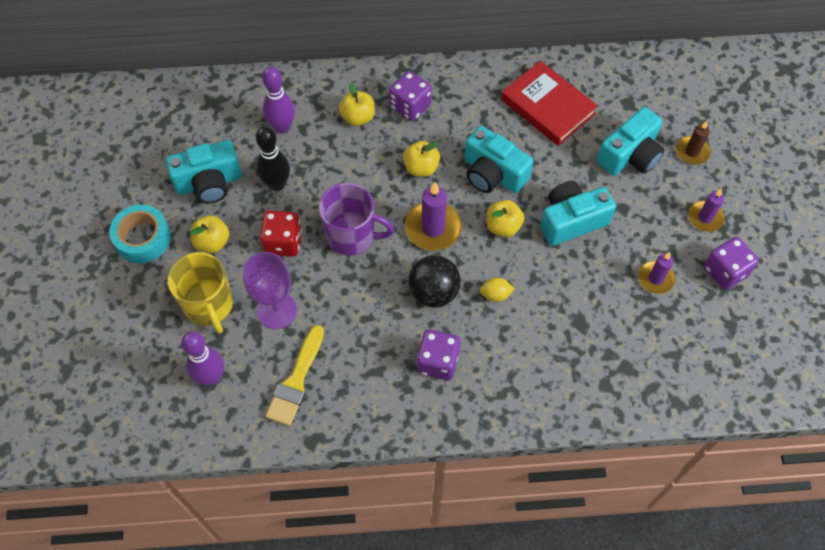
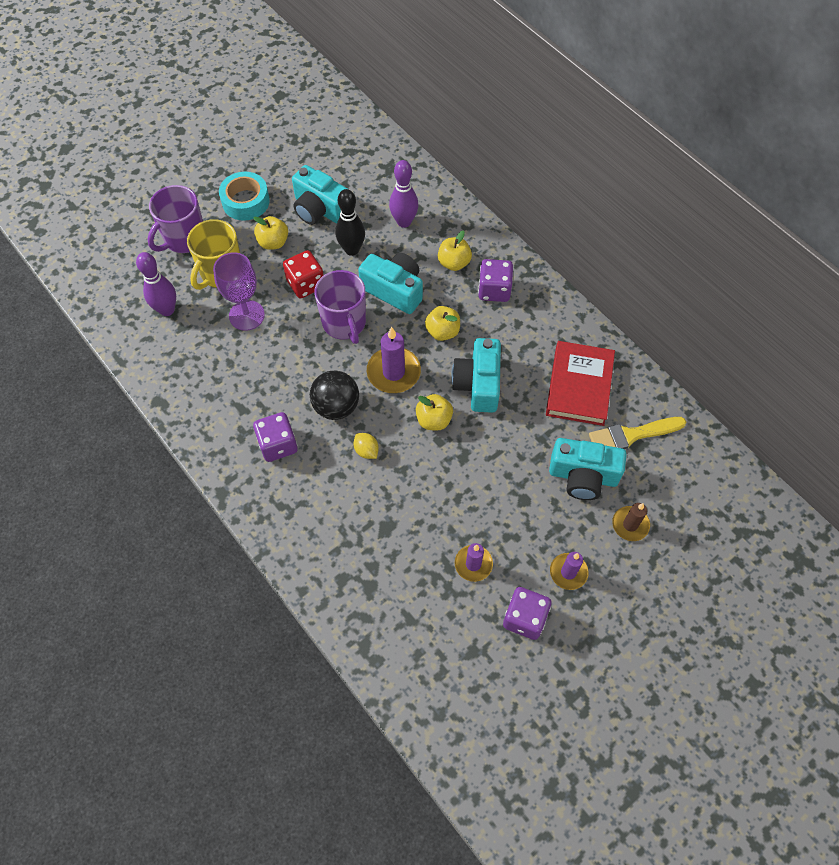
camera: 55 degrees right, 0 degrees up
(139, 316) = (184, 239): none -> purple mug
(296, 380) = (199, 362): yellow brush -> yellow brush (632, 435)
(571, 221) = (479, 467): turquoise camera -> turquoise camera (394, 290)

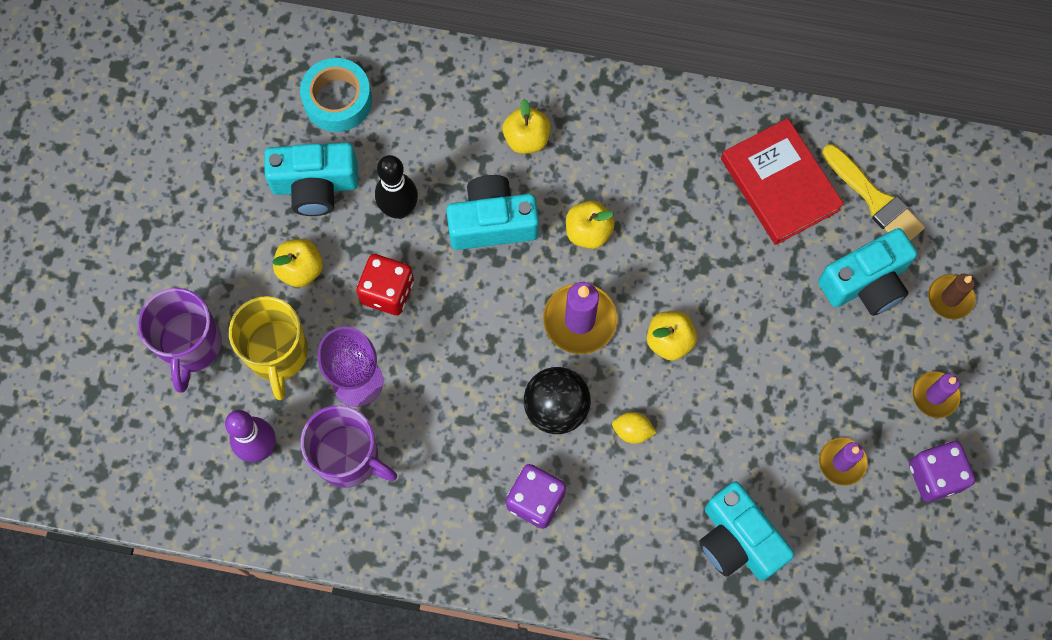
camera: 40 degrees left, 10 degrees up
(245, 201) = (217, 242): turquoise tape -> turquoise tape (337, 100)
(344, 323) = (475, 305): purple mug -> purple mug (349, 458)
(404, 222) = (425, 129): purple bowling pin -> none
(478, 384) = (678, 264): turquoise camera -> turquoise camera (738, 540)
(494, 290) = (598, 139): purple dice -> none
(632, 435) = (874, 199): yellow brush -> yellow brush turned 75 degrees counterclockwise

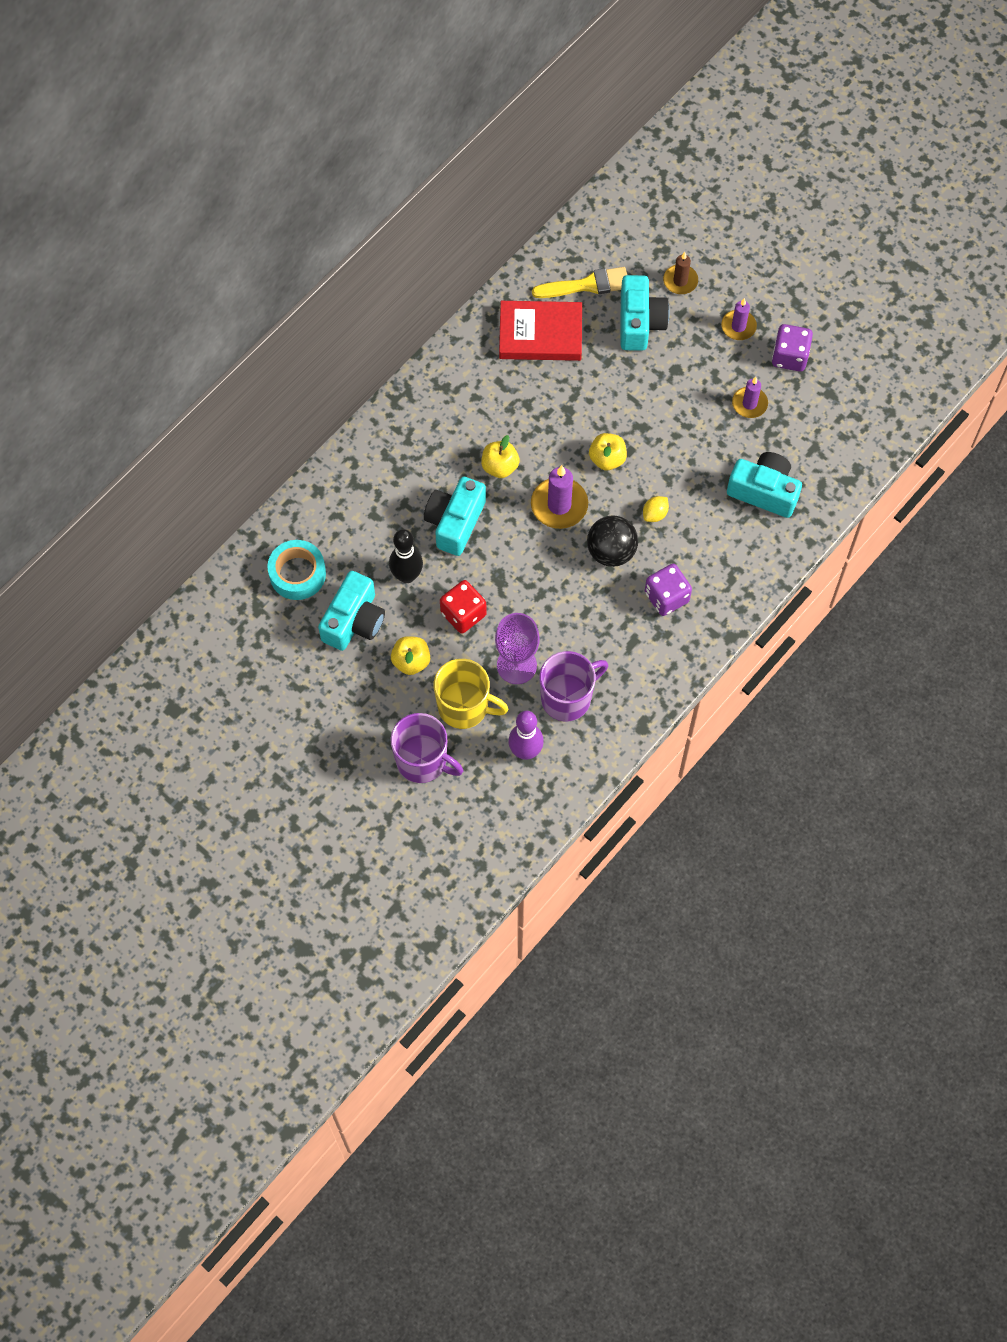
camera: 60 degrees left, 5 degrees down
(526, 139) = (407, 469): yellow apple -> none
(738, 540) = (764, 491): turquoise camera -> turquoise camera turned 150 degrees counterclockwise

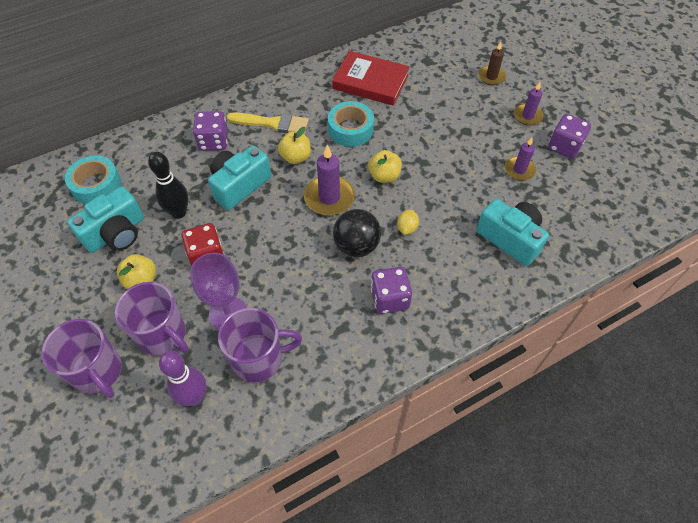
camera: 20 degrees right, 10 degrees down
(397, 476) = (213, 141): none -> purple dice
(464, 707) = (163, 335): yellow mug -> purple mug
(545, 410) = (350, 129): none -> turquoise tape
(586, 285) = (419, 62): yellow brush -> yellow brush (272, 123)
(639, 322) = (449, 94): turquoise camera -> none
(655, 514) = (407, 228): yellow lemon -> yellow lemon turned 45 degrees counterclockwise

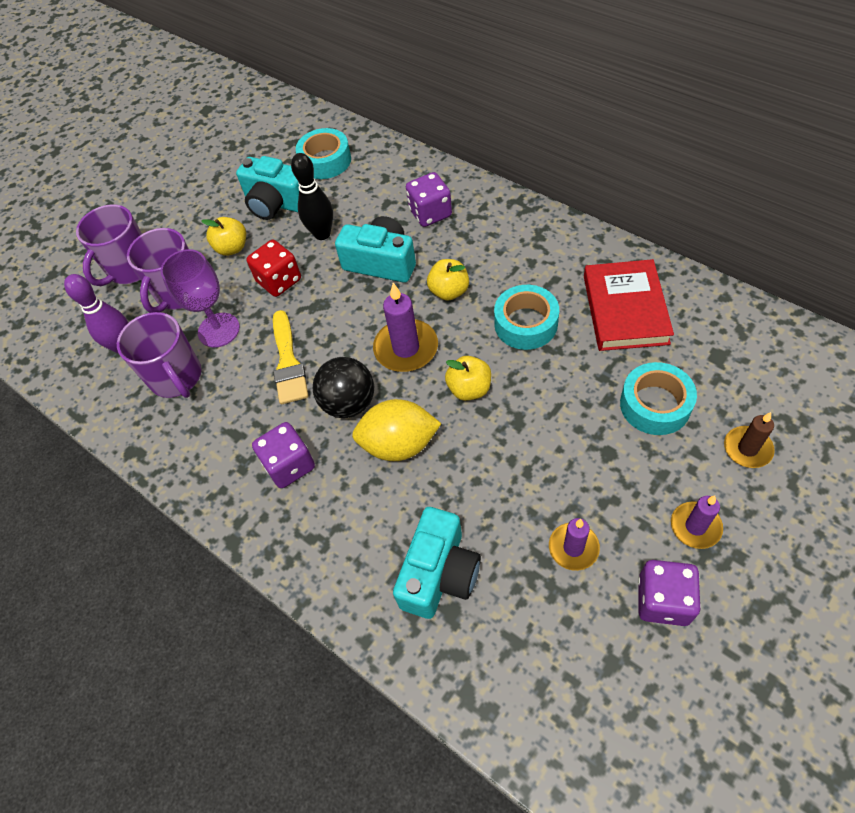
camera: 75 degrees right, 0 degrees up
(272, 123) = (488, 248): yellow brush -> yellow brush (288, 362)
(407, 228) = (399, 444): yellow lemon -> yellow lemon, size x2.06
(445, 98) = (655, 405): none -> turquoise tape

